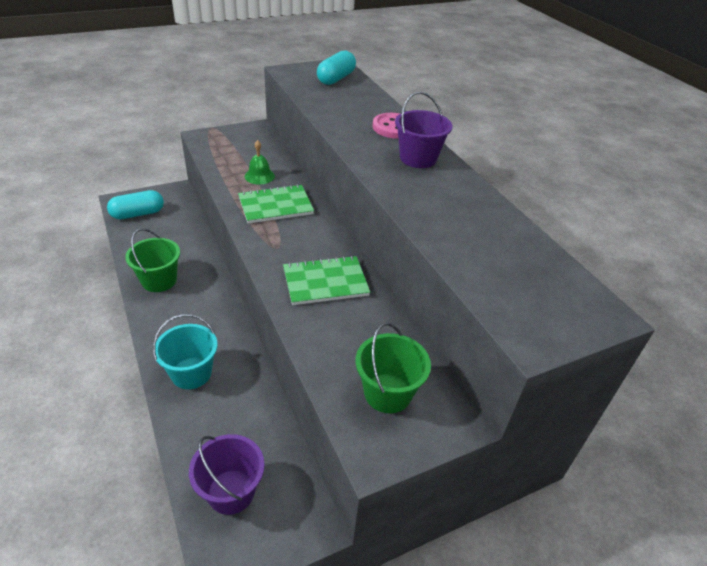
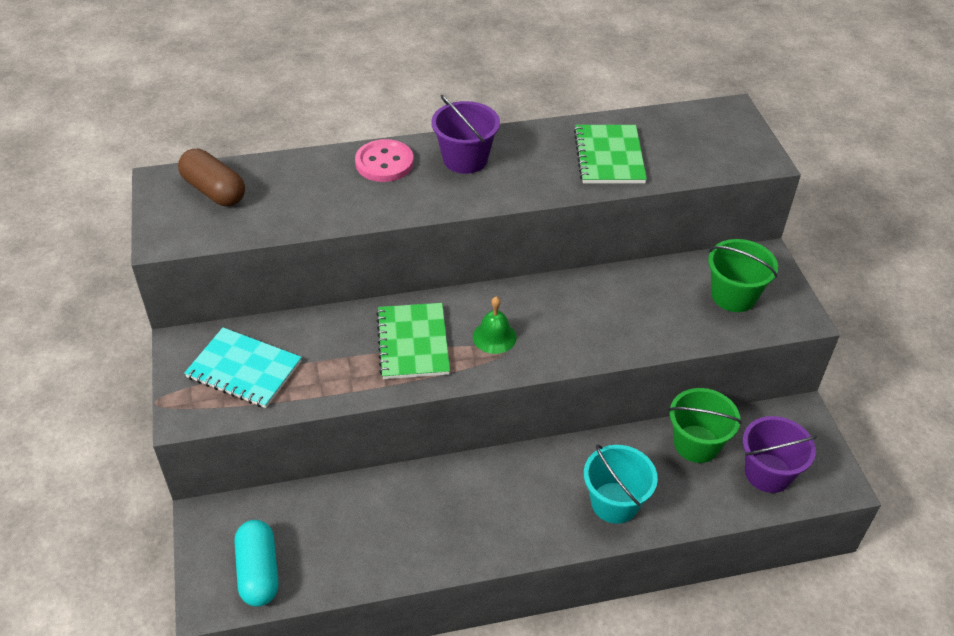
camera: 75 degrees left, 5 degrees up
(159, 280) = (438, 538): green bucket -> green bucket (696, 444)
(240, 149) = (244, 369): none -> turquoise notebook
(259, 176) = (332, 353): green bell -> green bell (494, 337)
(325, 282) = (575, 315): green notebook -> green notebook (609, 156)
(336, 78) = (214, 191): turquoise capsule -> brown capsule

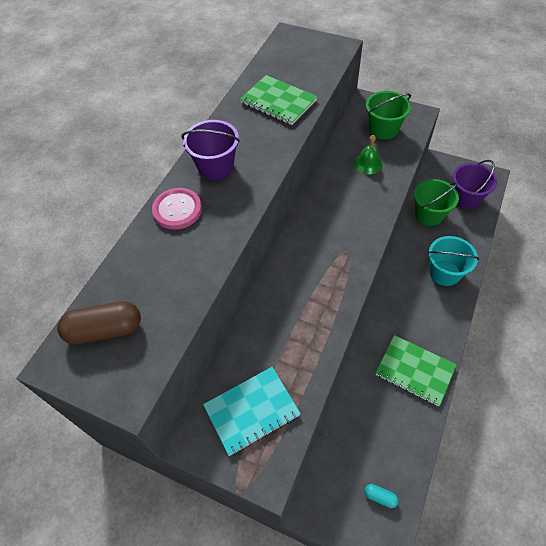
camera: 50 degrees left, 10 degrees up
(258, 572) = (380, 497): turquoise capsule -> turquoise capsule, size x0.49
(413, 342) = (304, 294): green notebook -> green notebook (415, 370)
(494, 337) = (332, 250): green bell -> green bell (368, 163)

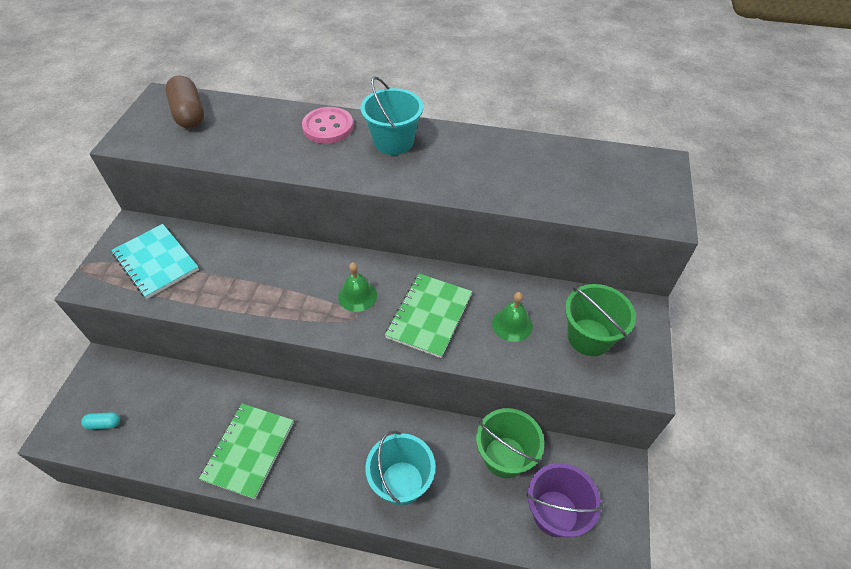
camera: 75 degrees right, 5 degrees down
(215, 166) = (393, 142): purple bucket -> turquoise bucket
(278, 101) = (519, 173): green notebook -> green notebook (429, 316)
(326, 248) = (357, 295): none -> green bell
(380, 497) = (104, 424): turquoise capsule -> turquoise capsule turned 75 degrees clockwise

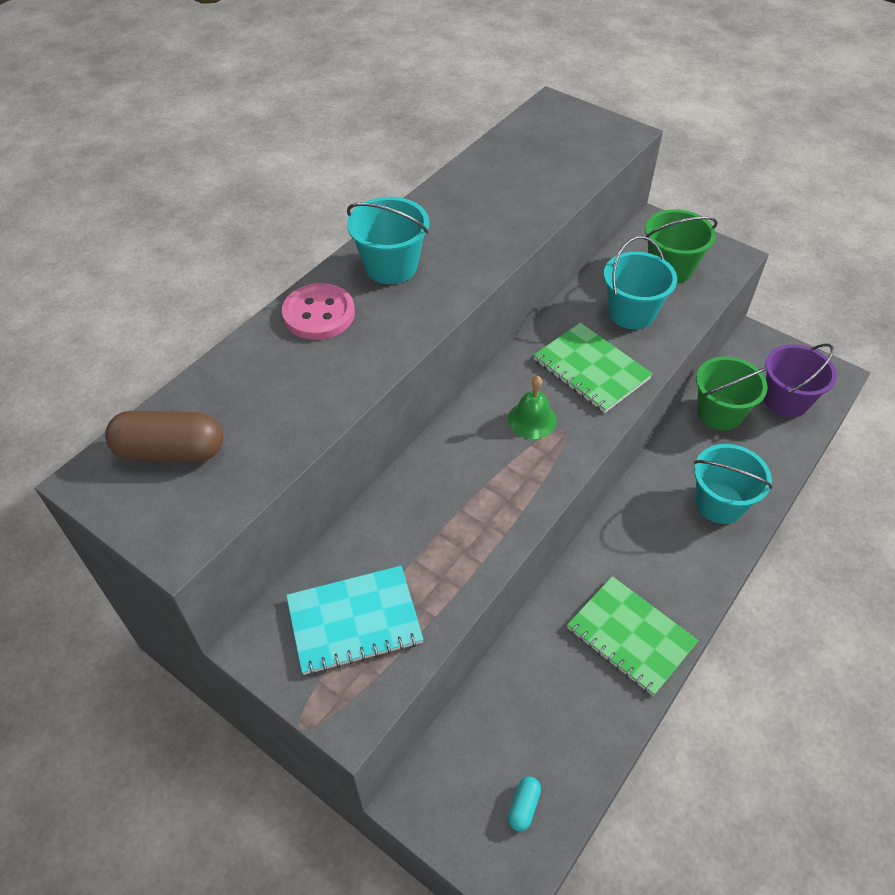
camera: 65 degrees left, 0 degrees up
(512, 324) = (631, 312): green bell -> turquoise bucket

